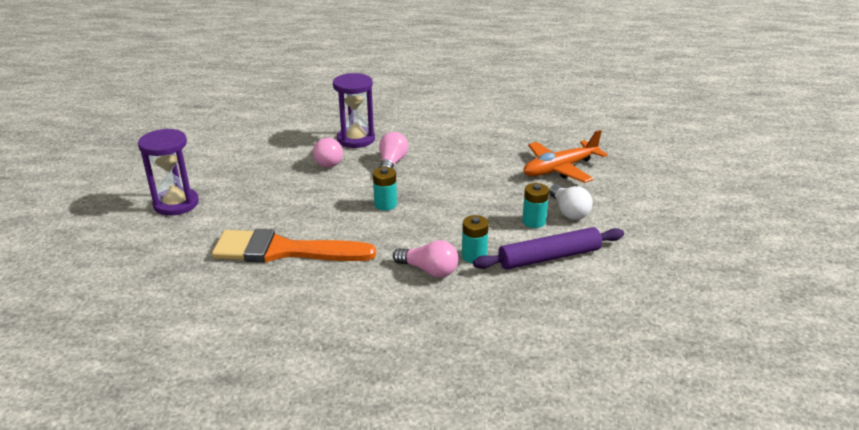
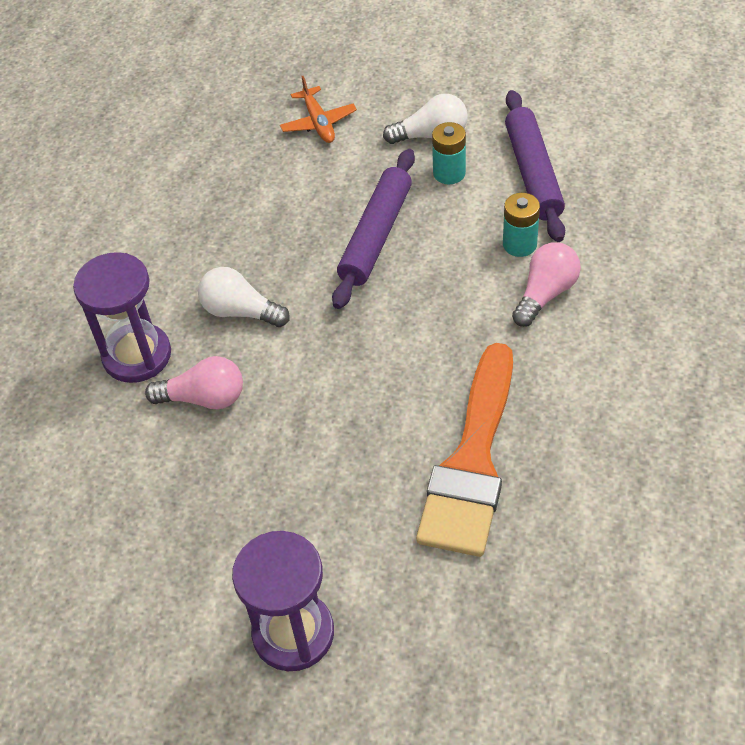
camera: 75 degrees left, 20 degrees up
(385, 204) = (368, 329): turquoise battery -> none
(391, 163) = (240, 312): pink light bulb -> white light bulb
(465, 199) = (376, 235): none -> purple rolling pin
(559, 169) = (318, 123): orange plane -> orange plane, size x0.60

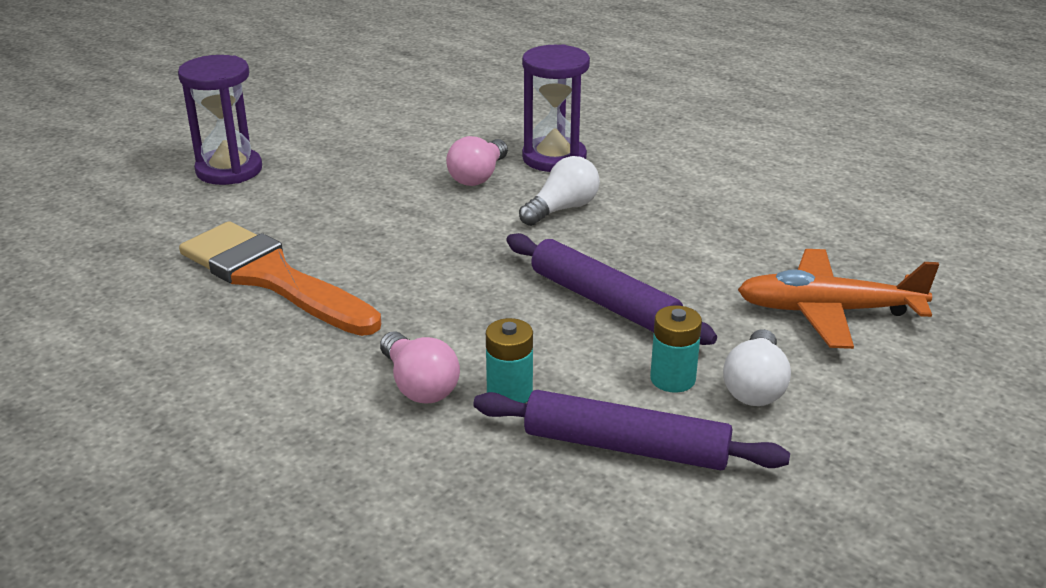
camera: 110 degrees right, 20 degrees down
(318, 123) = (828, 311): orange plane -> orange plane, size x1.67

